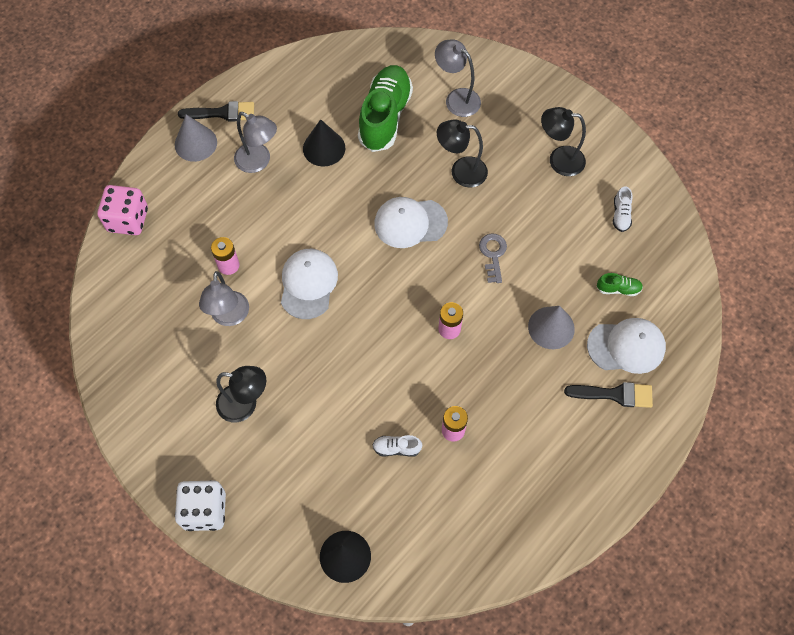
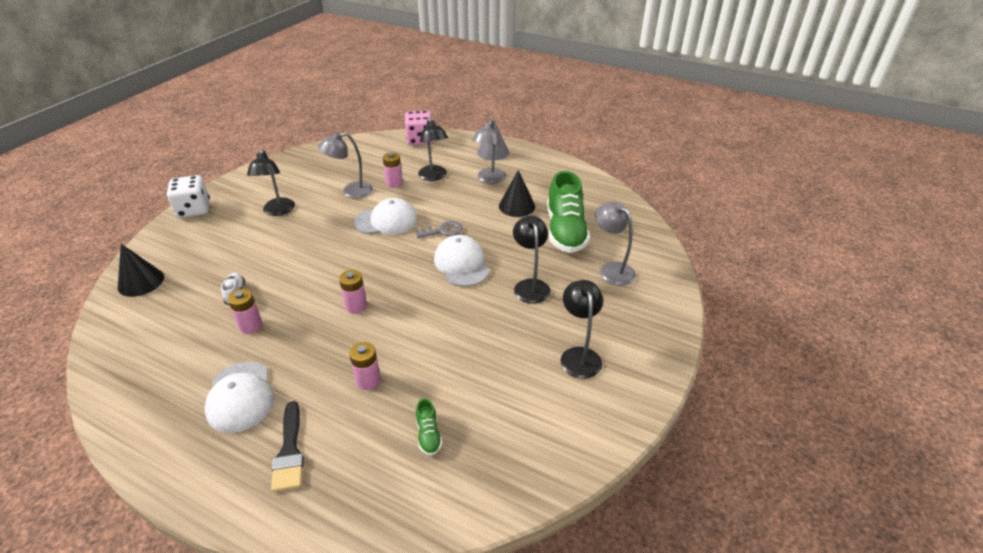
camera: 75 degrees right, 25 degrees down
(222, 113) = (524, 157): black brush -> none
(230, 219) = (434, 177): none -> black lamp
(385, 117) = (565, 231): green shoe -> green shoe turned 90 degrees clockwise
(456, 98) = (611, 269): grey lamp -> grey lamp turned 60 degrees counterclockwise
(493, 255) = (444, 322): grey key -> grey key (443, 231)
(551, 327) = (368, 381): grey cone -> pink battery
(620, 215) = (530, 423): white shoe -> none
(626, 346) = (353, 454): white cap -> white cap (240, 396)

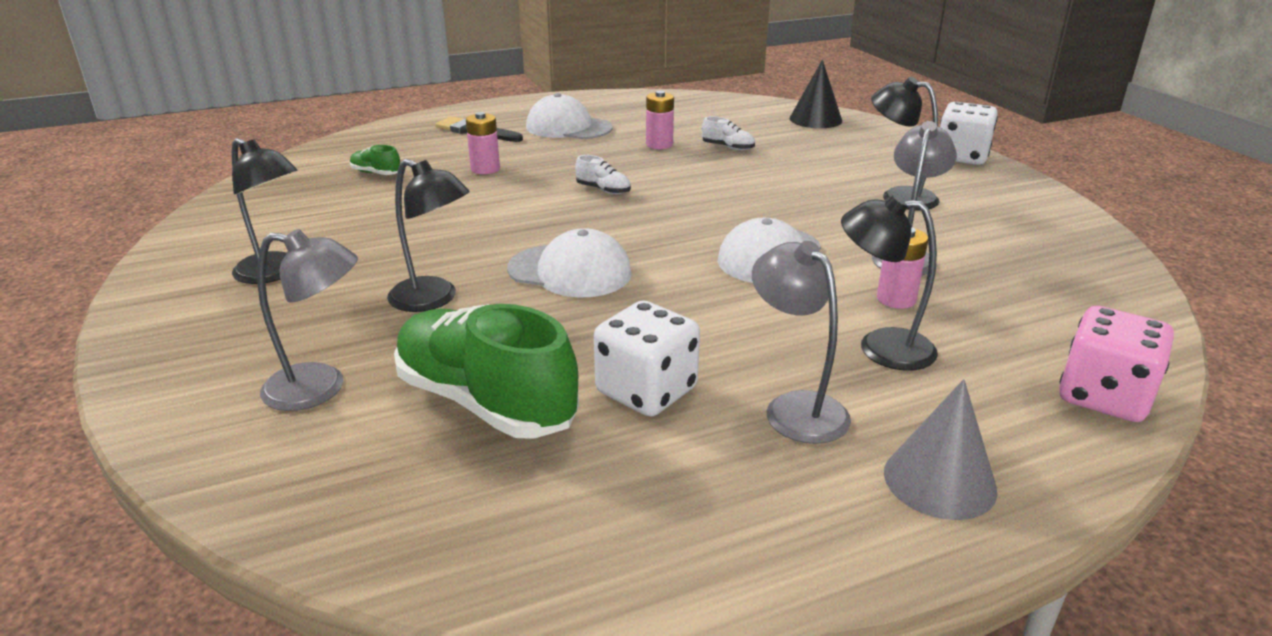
camera: 130 degrees right, 10 degrees down
(356, 306) = (603, 190): pink battery -> white shoe
(443, 231) = (675, 288): grey key -> none
(517, 206) = (646, 391): black cone -> white dice

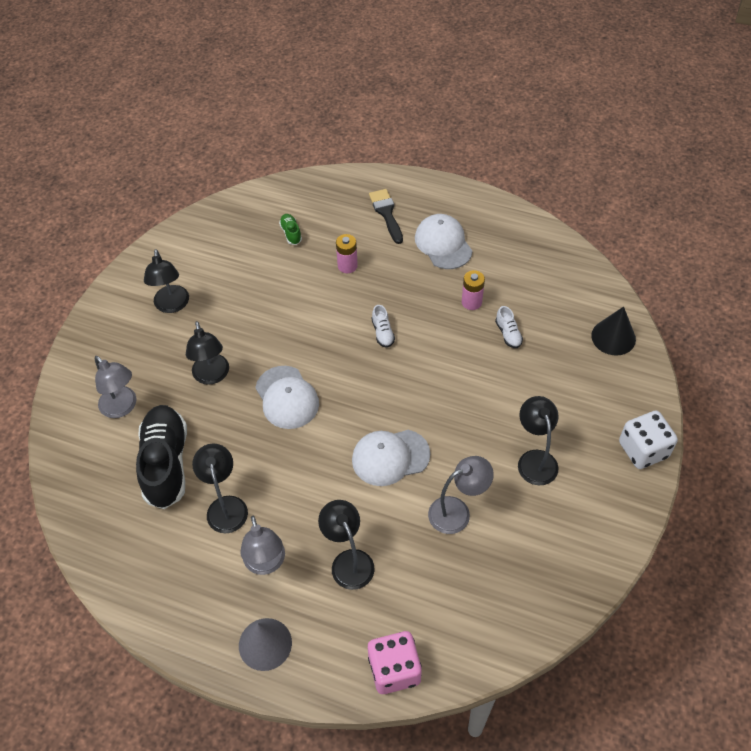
camera: 45 degrees right, 25 degrees up
(485, 402) = (166, 463): green shoe -> black shoe
(646, 391) = (225, 506): white dice -> black lamp
(795, 408) = (266, 564): grey lamp -> grey lamp turned 150 degrees clockwise
(896, 299) = (402, 538): pink battery -> none

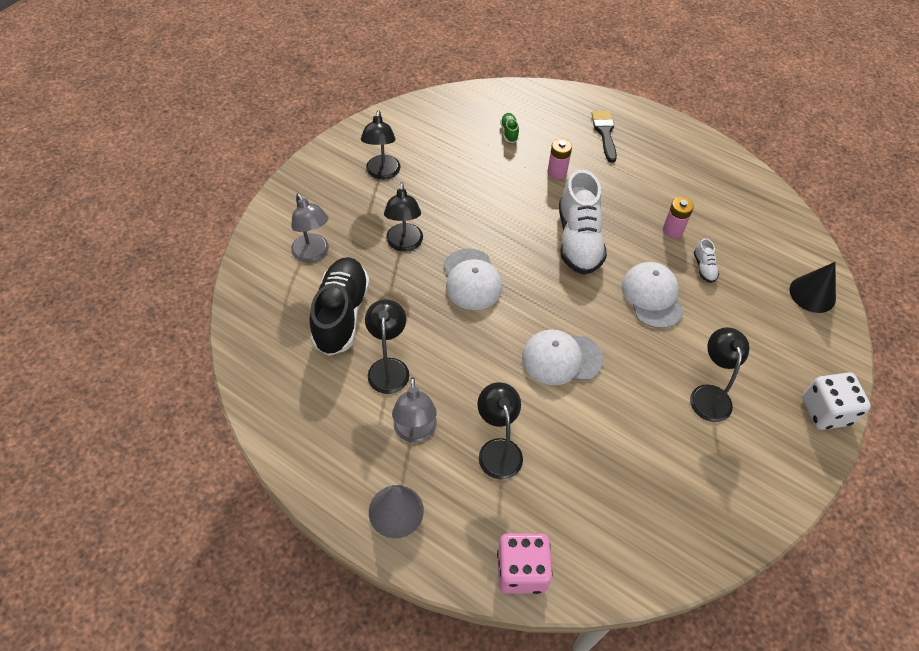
camera: 10 degrees right, 0 degrees up
(382, 333) = (578, 240): white shoe -> white shoe, size x2.39
(443, 244) = (655, 171): white cap -> white cap (652, 296)
(457, 511) = (619, 427): grey lamp -> none

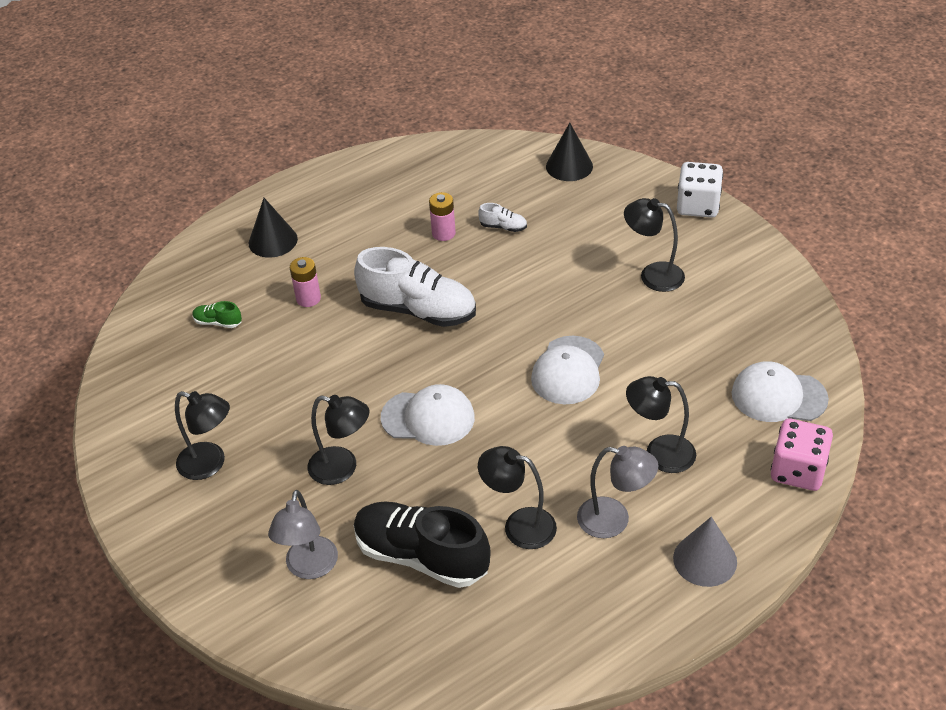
camera: 65 degrees left, 10 degrees down
(313, 254) = (309, 568): grey lamp -> grey lamp turned 105 degrees clockwise
(604, 133) = (273, 241): black brush -> black cone
(652, 296) = (521, 276): white cap -> white cap (778, 396)

